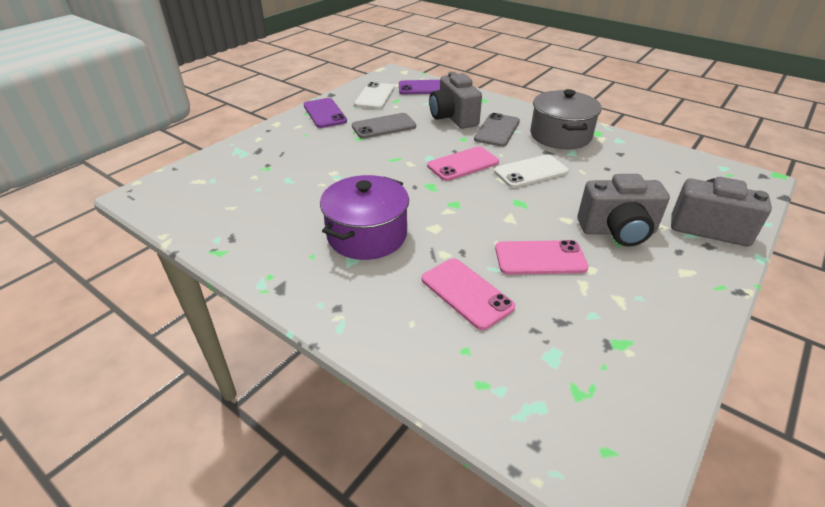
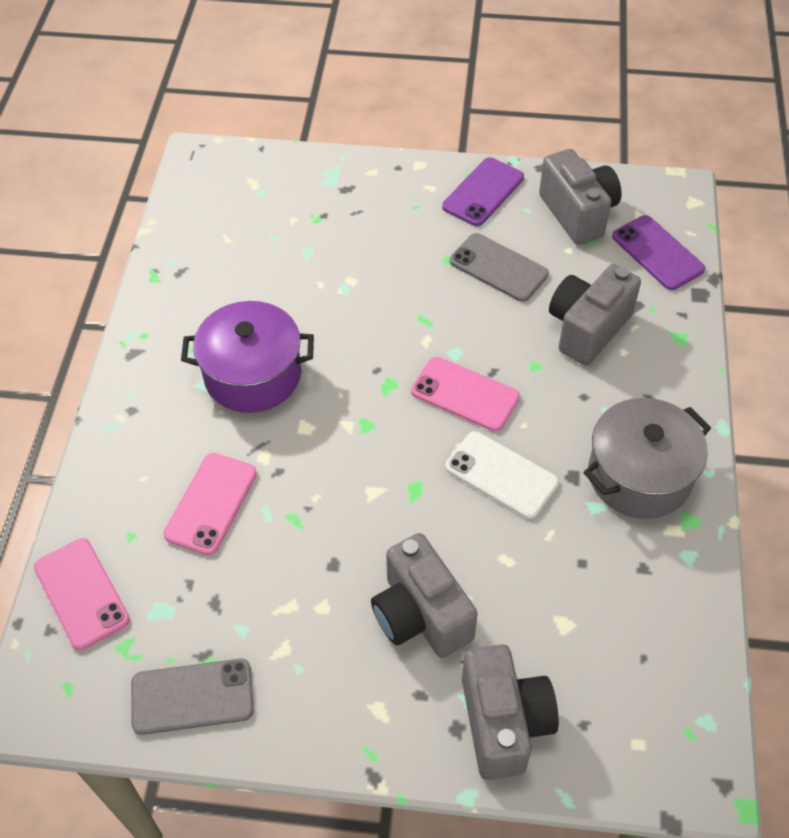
camera: 60 degrees right, 15 degrees up
(375, 96) = (578, 213): white phone -> grey camera
(497, 130) = (591, 394): grey phone -> grey phone (192, 697)
(540, 258) = (311, 549): pink phone -> pink phone (81, 593)

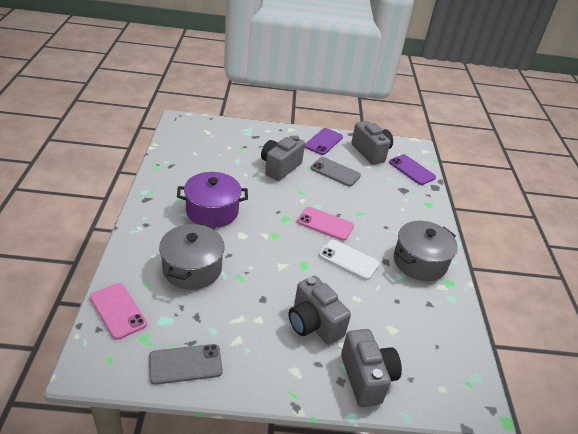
camera: 10 degrees left, 15 degrees down
(211, 503) = (192, 268): pink phone -> grey pot
(587, 329) = (383, 199): grey camera -> grey camera (280, 167)

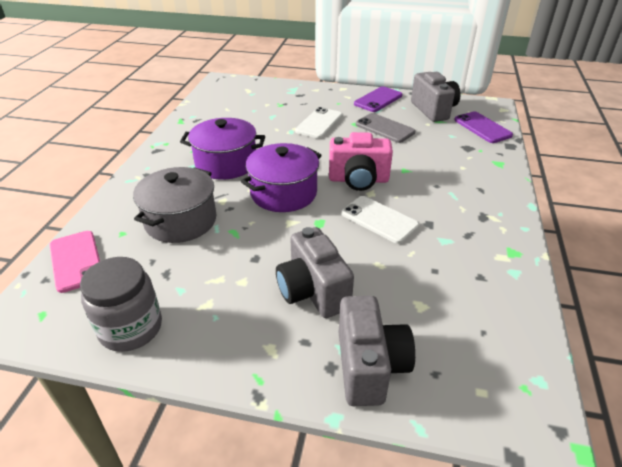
camera: 15 degrees right, 0 degrees up
(185, 364) = (131, 328): grey phone -> grey jar
(268, 239) = (283, 193): none -> purple pot
(280, 167) = (319, 123): grey camera -> white phone
(325, 224) = (358, 180): pink phone -> pink camera
(419, 262) = (475, 226): grey pot -> none

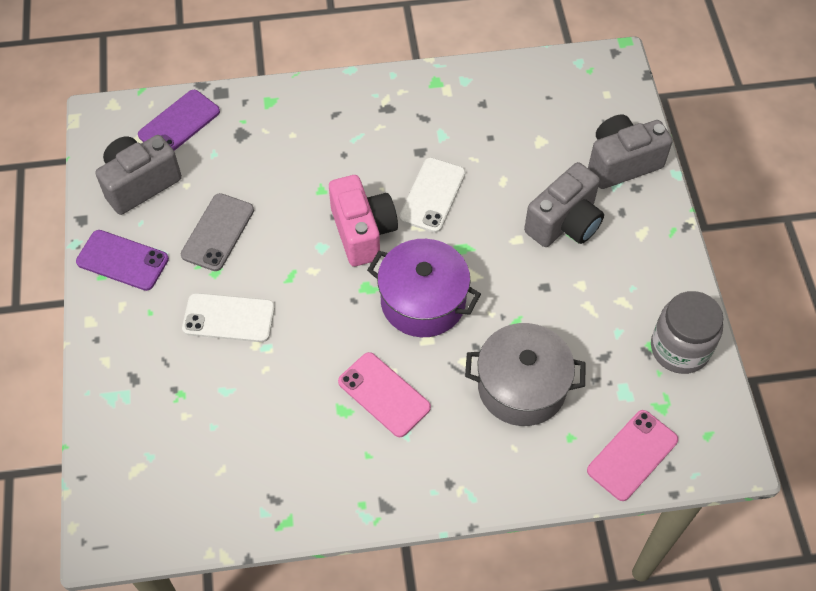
camera: 110 degrees left, 20 degrees up
(226, 163) = (384, 394): purple pot -> pink phone

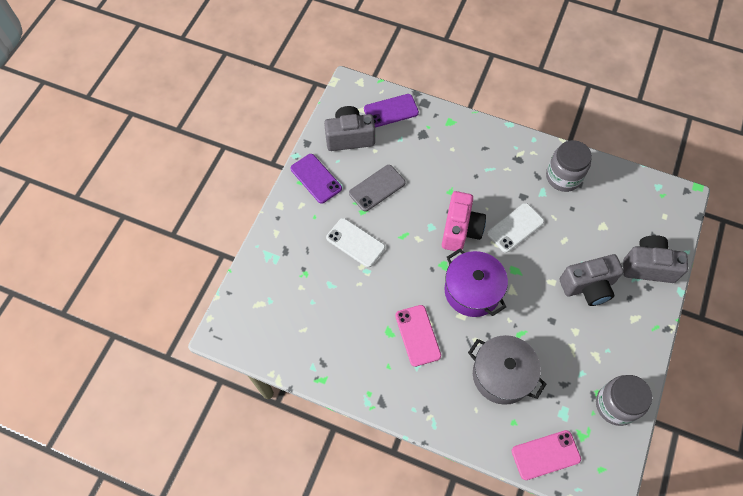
camera: 30 degrees right, 5 degrees up
(457, 104) = (563, 177): none -> grey jar

